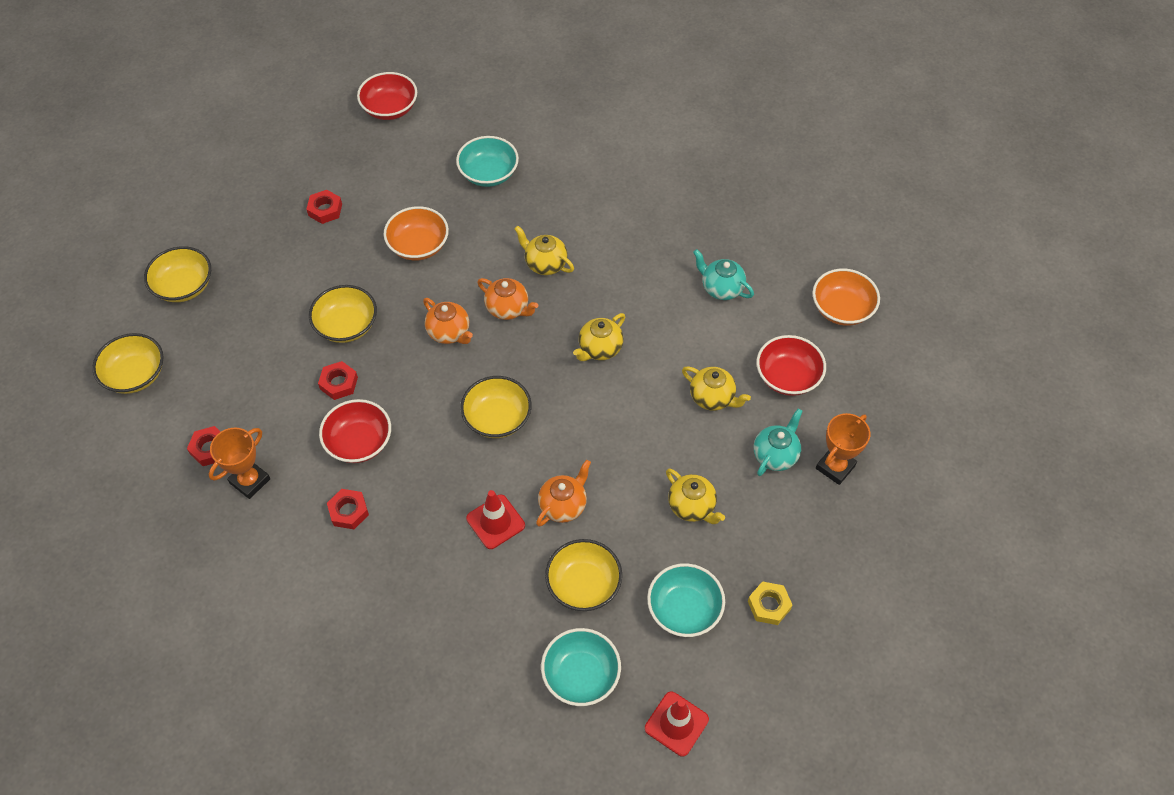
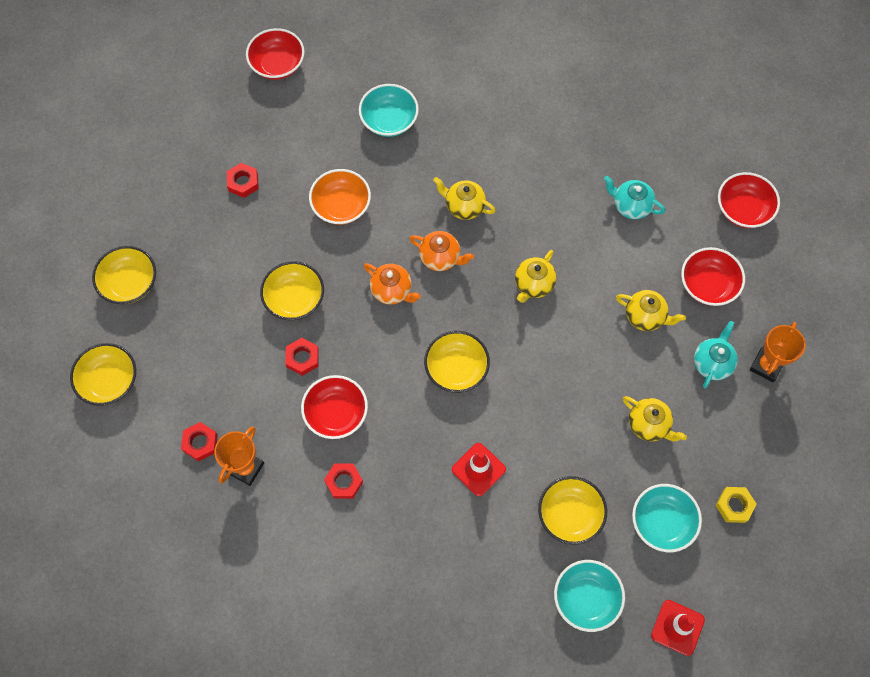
camera: 10 degrees left, 10 degrees up
(563, 505) = (535, 443): orange teapot -> none
(842, 309) = (743, 209): orange bowl -> red bowl

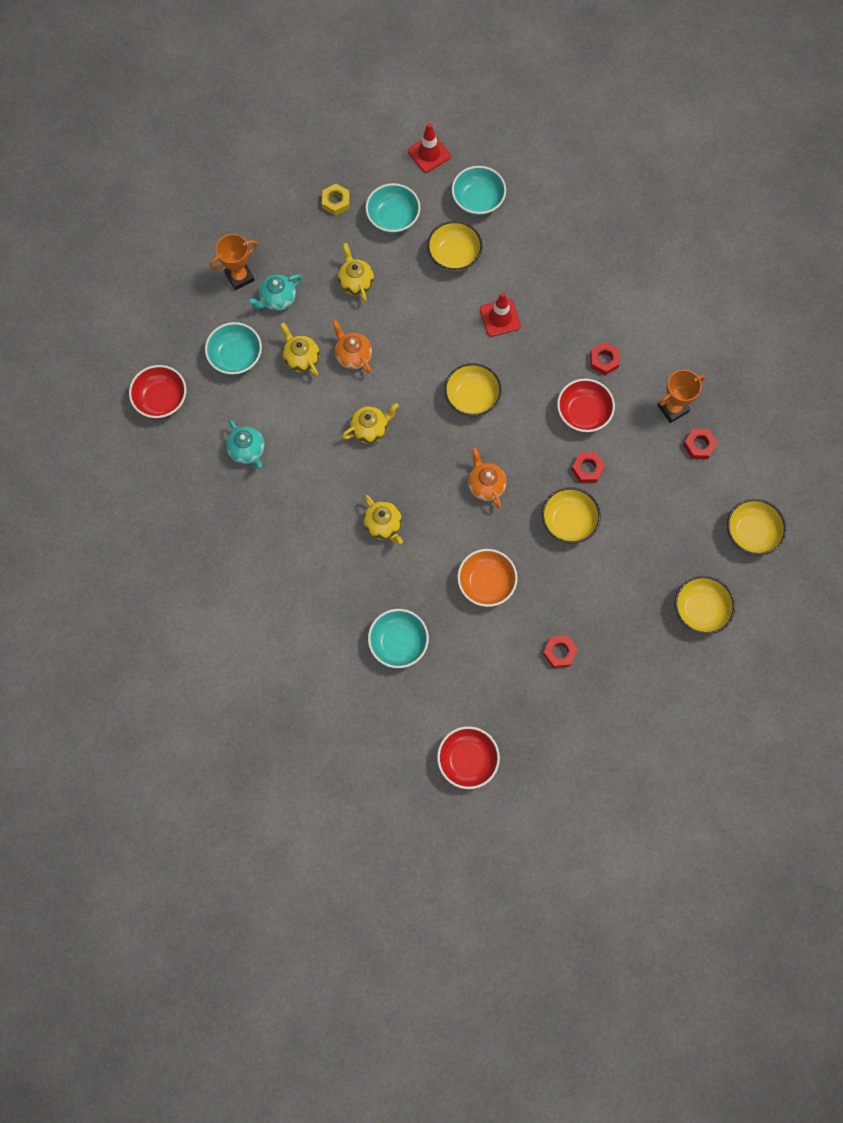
camera: 150 degrees left, 5 degrees up
(440, 258) = (430, 491): orange teapot -> orange teapot (353, 356)
(708, 285) = (236, 356): red bowl -> turquoise bowl

